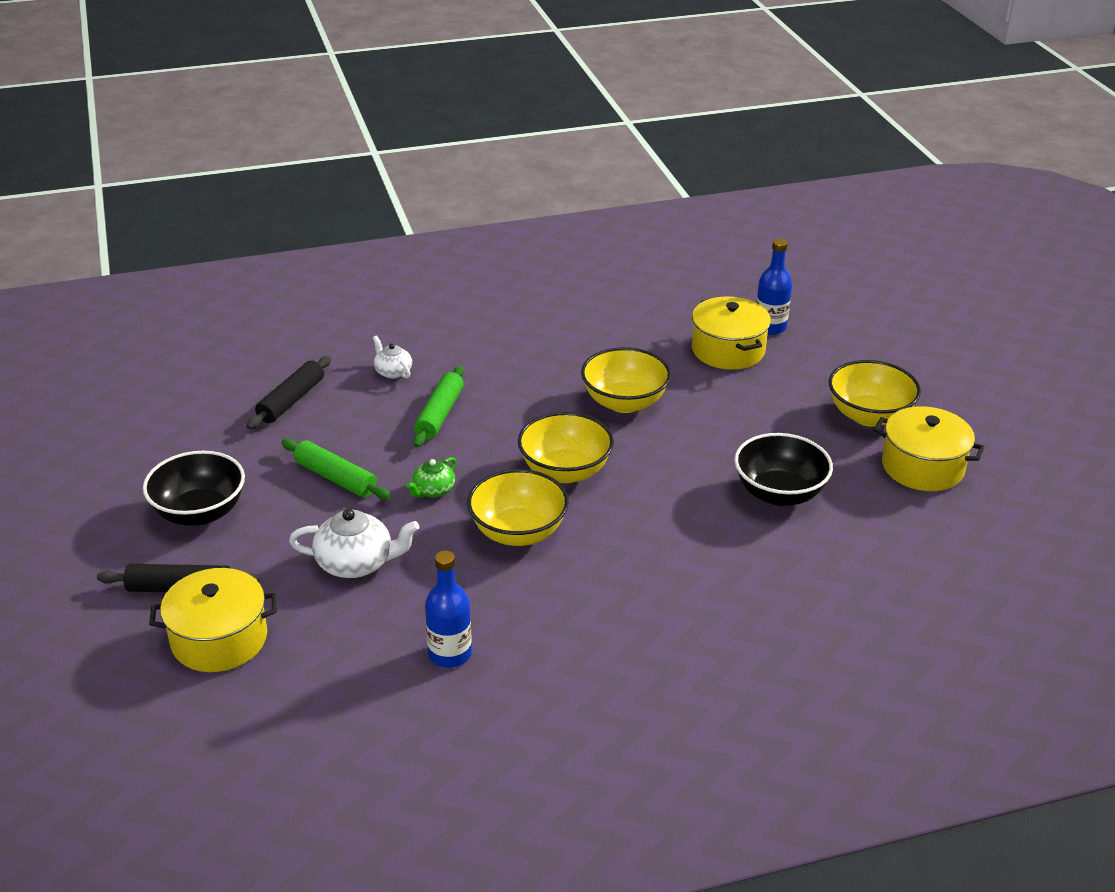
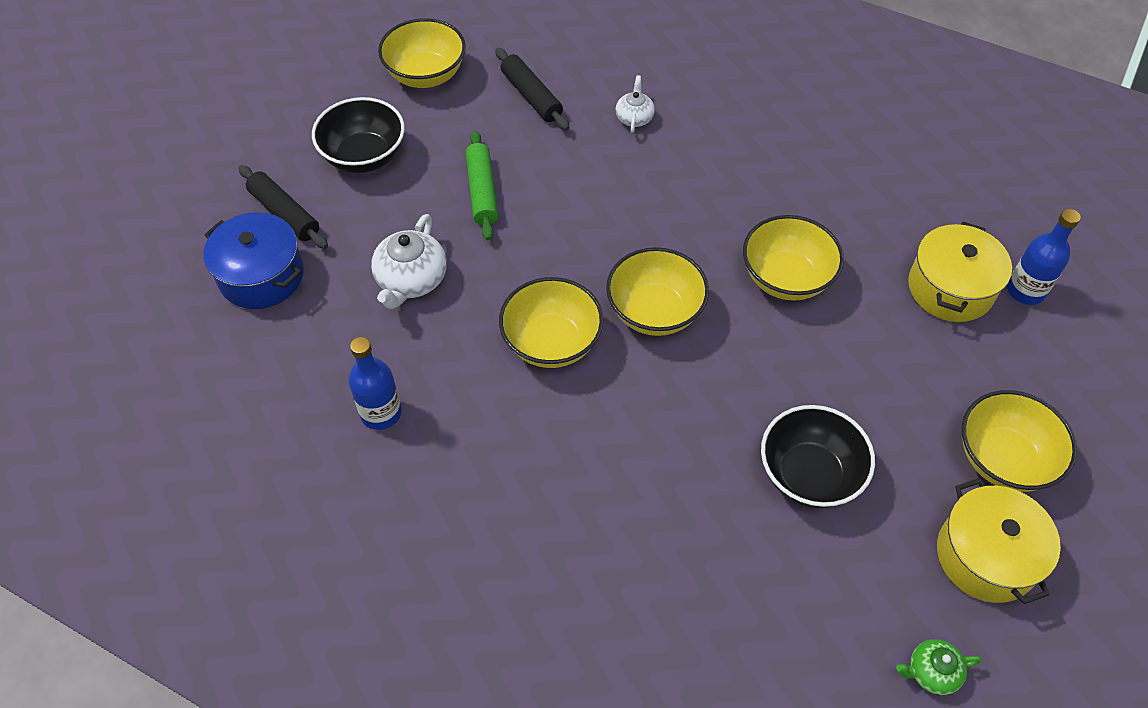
camera: 45 degrees right, 20 degrees up
(179, 433) = (426, 75): none -> yellow bowl
(219, 639) = (261, 276): yellow pot -> blue pot
(291, 401) = (531, 96): black rolling pin -> black rolling pin turned 75 degrees clockwise
(356, 563) = (411, 280): white teapot -> white teapot turned 60 degrees clockwise
(433, 490) = (535, 255): green teapot -> green teapot (931, 672)
(440, 414) = (622, 185): green rolling pin -> none

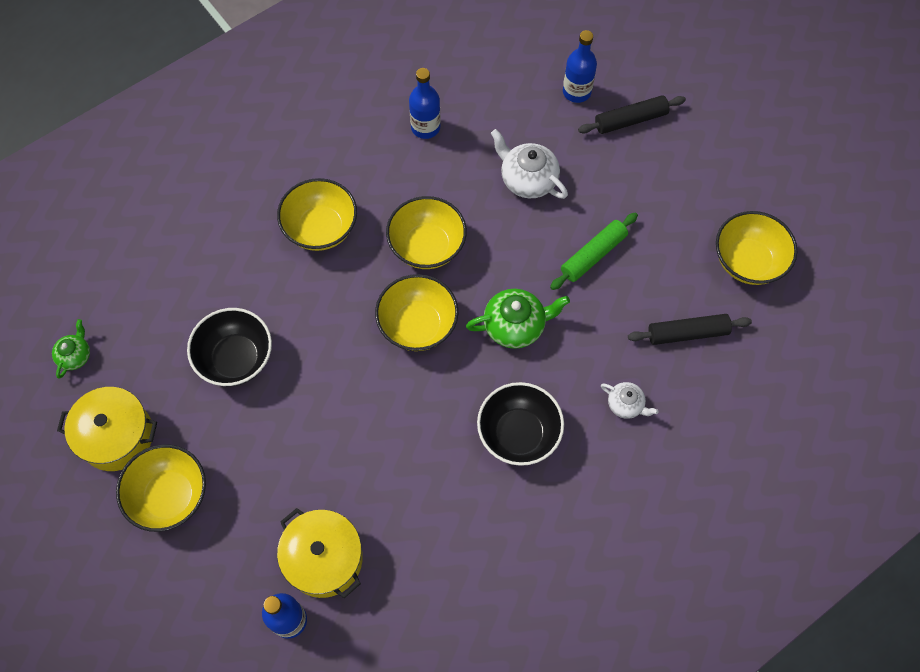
camera: 115 degrees right, 10 degrees up
(261, 276) = (576, 92): blue pot -> blue bottle
(364, 156) = (668, 187): black bowl -> black bowl (518, 433)
(482, 191) = (593, 255): green rolling pin -> green rolling pin turned 60 degrees counterclockwise
(603, 227) = (515, 325): none -> green teapot
(786, 278) = (399, 435): yellow bowl -> yellow bowl (321, 228)

